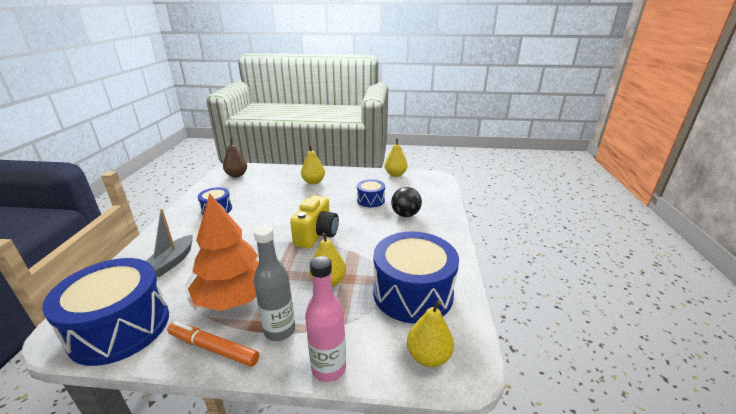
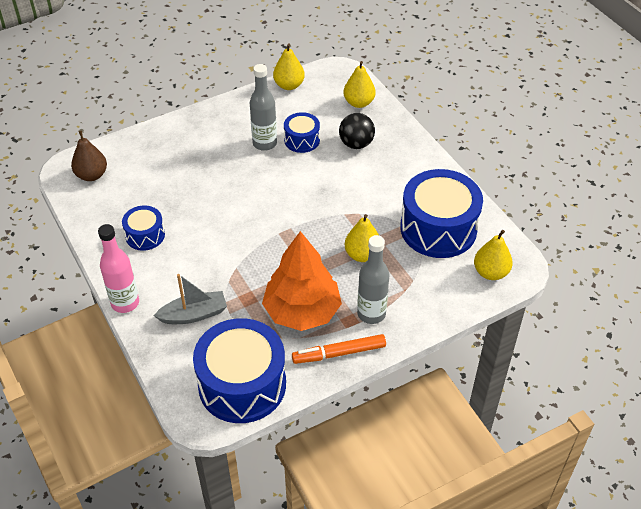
camera: 35 degrees left, 20 degrees up
(171, 262) = (194, 314): grey boat -> grey boat turned 90 degrees counterclockwise
(313, 182) = (206, 142): yellow pear -> yellow pear (359, 103)
(316, 235) = (296, 212): yellow camera -> none
(328, 368) = (435, 317): pink bottle -> pink bottle (125, 303)
(345, 194) = (264, 143): none -> grey bottle

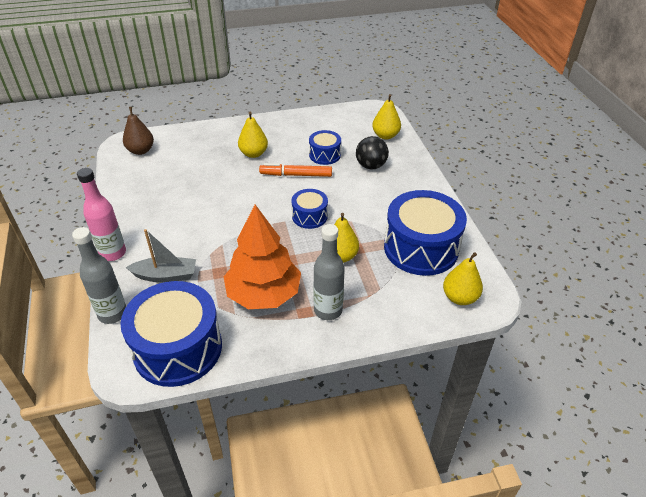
camera: 15 degrees right, 5 degrees down
(145, 235) = (158, 203): blue drum -> blue drum (309, 216)
(264, 143) = (292, 152): grey bottle -> grey bottle (112, 314)
(289, 85) = (331, 114): yellow pear -> yellow pear (253, 154)
(339, 353) = (282, 340): orange marker -> orange marker (296, 175)

